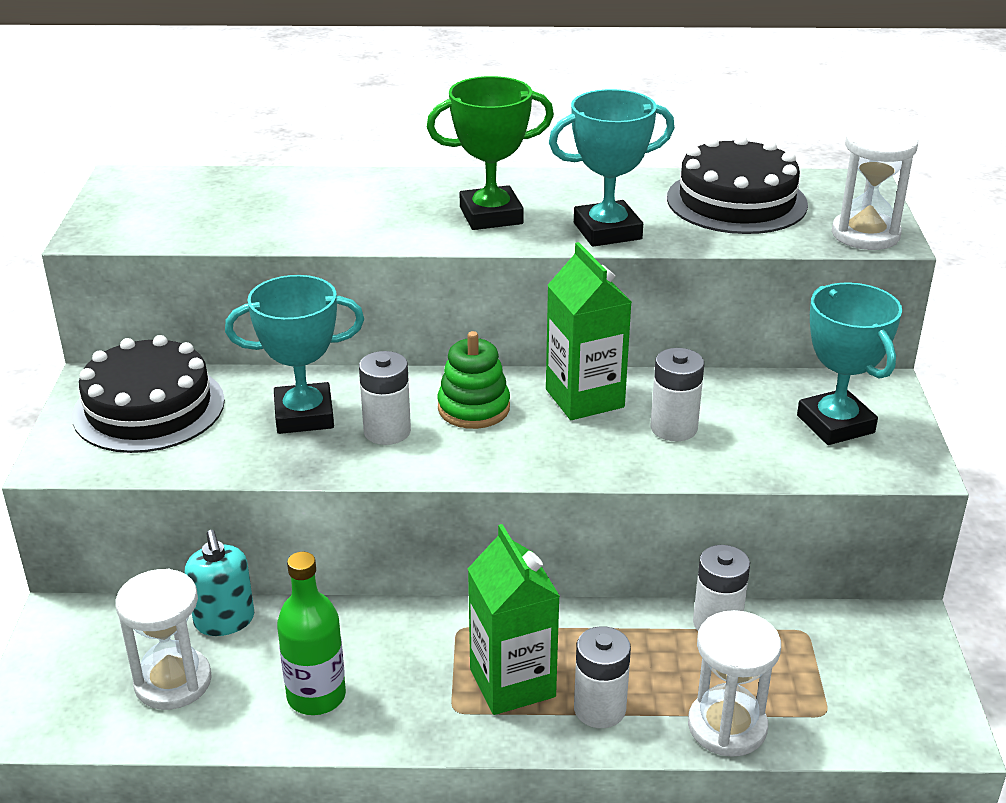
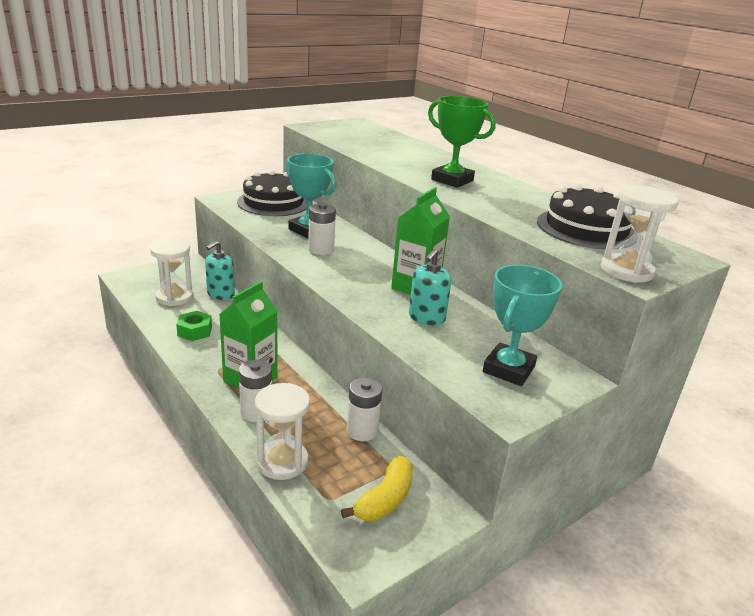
camera: 50 degrees right, 5 degrees down
(316, 696) = (195, 331): green bottle -> green nut
(473, 408) = (366, 263): green stacking toy -> none
(607, 231) = (487, 205): turquoise trophy -> none
(673, 428) = (426, 318): white battery -> turquoise soap dispenser
(856, 664) = (384, 499): none -> yellow banana

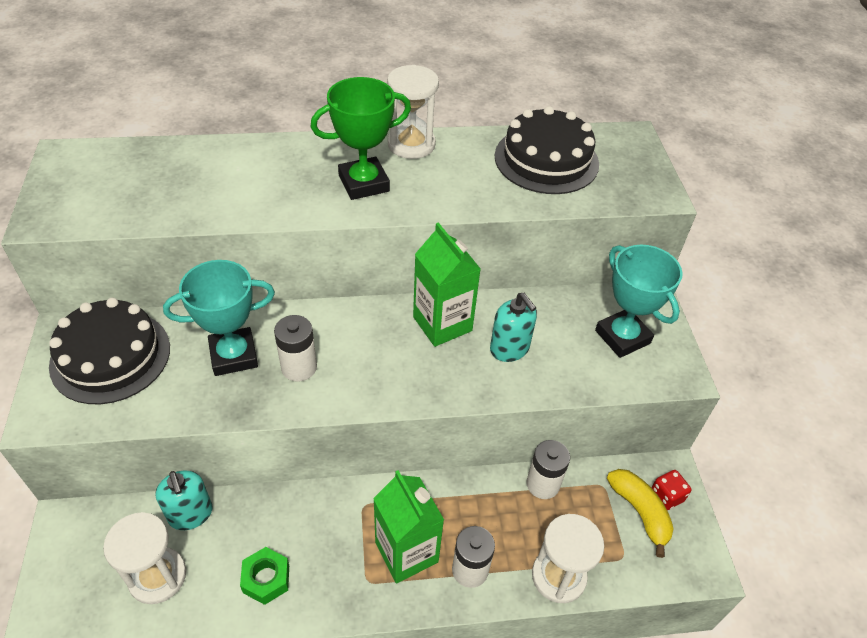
camera: 60 degrees left, 20 degrees up
(418, 515) = (666, 496): none -> red dice
(626, 271) = (644, 191): white hourglass -> white hourglass (411, 144)

